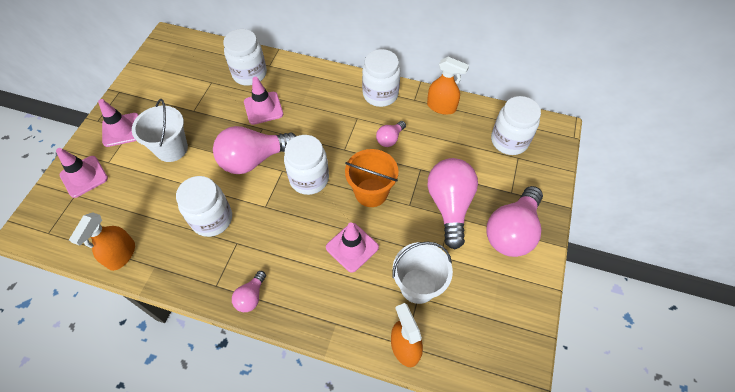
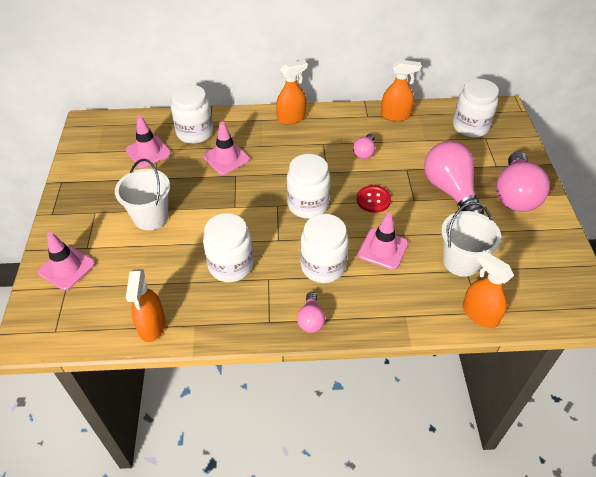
camera: 20 degrees left, 10 degrees down
(121, 130) = (84, 215): pink traffic cone -> pink traffic cone (148, 152)
(254, 159) = (243, 203): pink light bulb -> none
(342, 82) = (291, 118): none -> orange spray bottle
(371, 192) = (373, 200): orange bucket -> red button
(380, 94) = (333, 119): white jar -> white jar (323, 266)

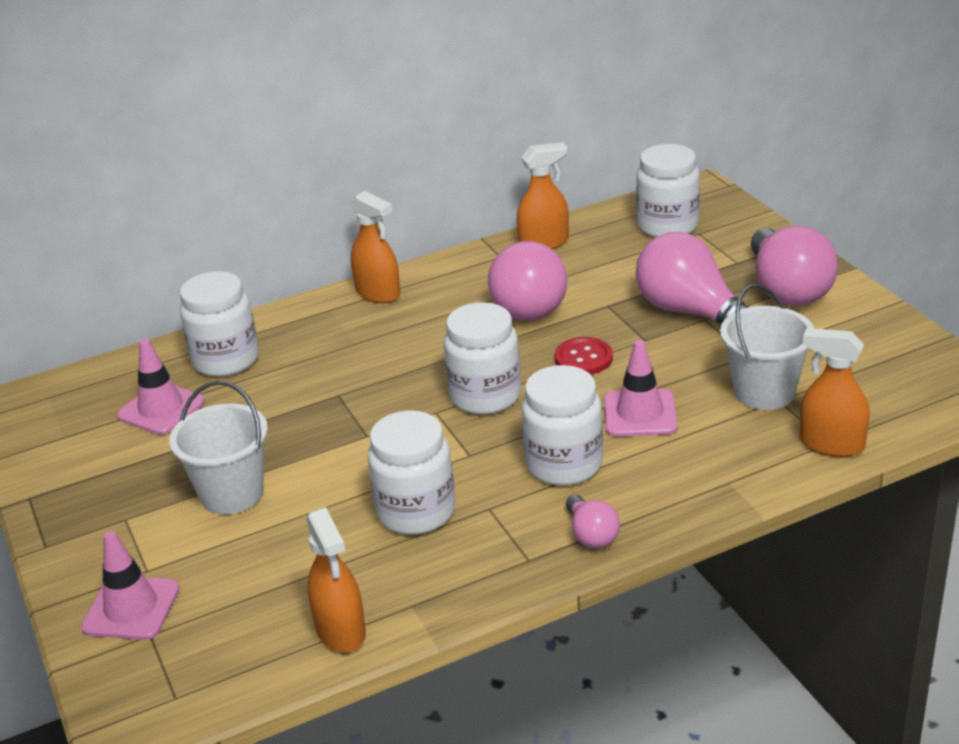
camera: 20 degrees left, 15 degrees down
(226, 158) = (306, 377): pink traffic cone -> none
(291, 118) = (378, 293): orange spray bottle -> orange spray bottle turned 90 degrees clockwise
(364, 152) = (528, 303): pink light bulb -> pink light bulb, size x2.06

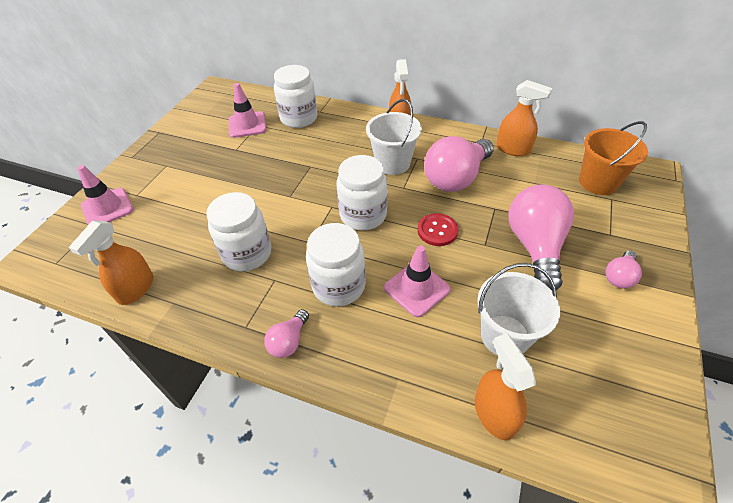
camera: 45 degrees right, 15 degrees up
(232, 493) = (208, 183): white bucket -> white bucket (392, 163)
(667, 226) = (598, 182): white jar -> orange bucket
(787, 289) = (619, 276): pink light bulb -> pink light bulb, size x0.48

